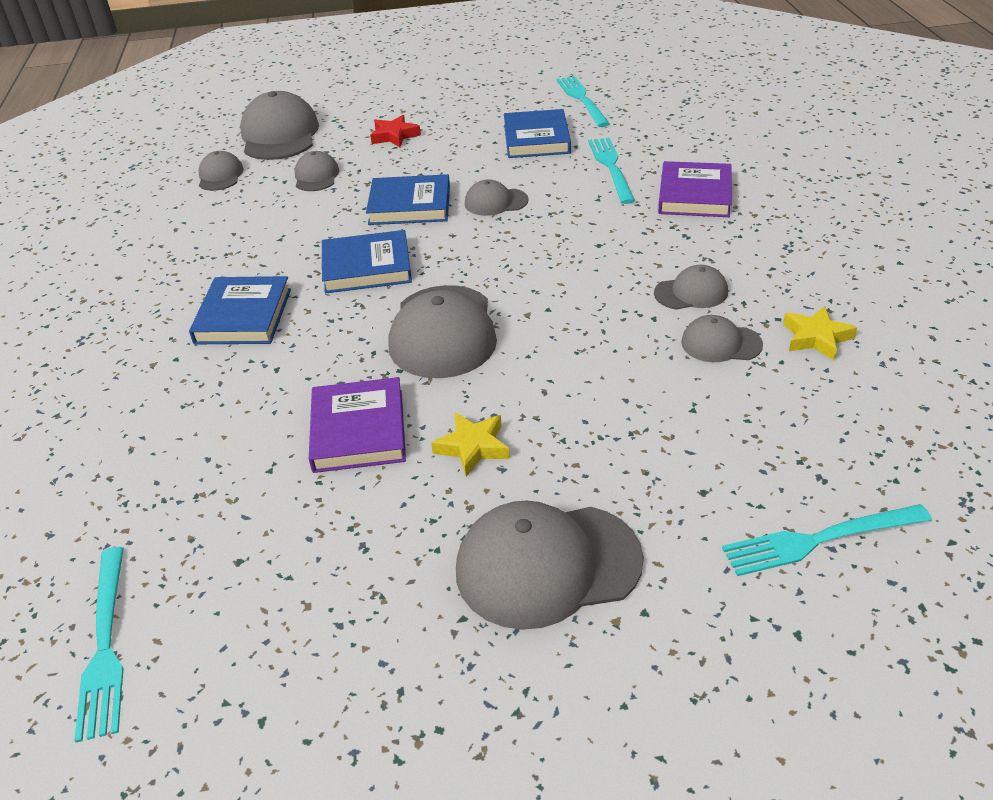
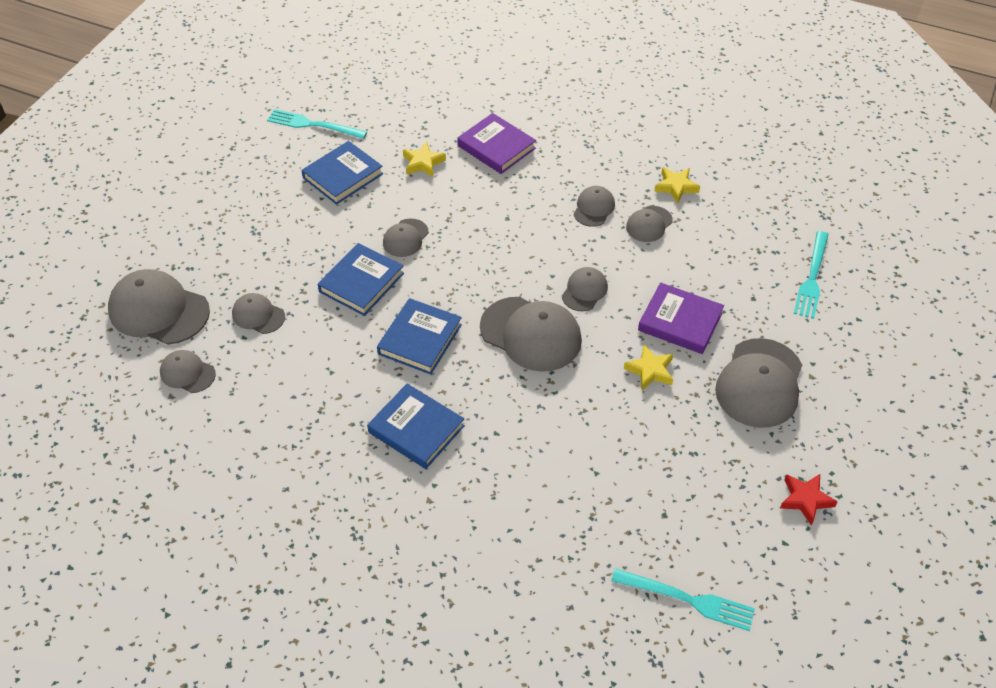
camera: 60 degrees left, 10 degrees up
(358, 430) = (593, 415): purple book -> purple book (680, 322)
(394, 136) = (246, 245): red star -> red star (805, 499)
(536, 139) = (343, 176): blue book -> blue book turned 75 degrees counterclockwise
(550, 341) = (584, 291): none -> grey cap
(611, 167) = (423, 163): turquoise fork -> yellow star

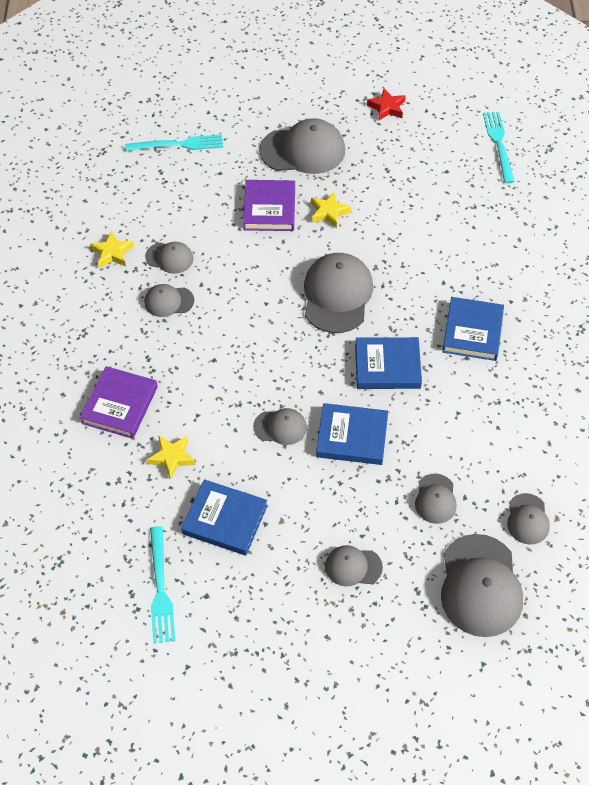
camera: 115 degrees left, 5 degrees up
(584, 291) = (271, 276): grey cap -> grey cap (353, 566)

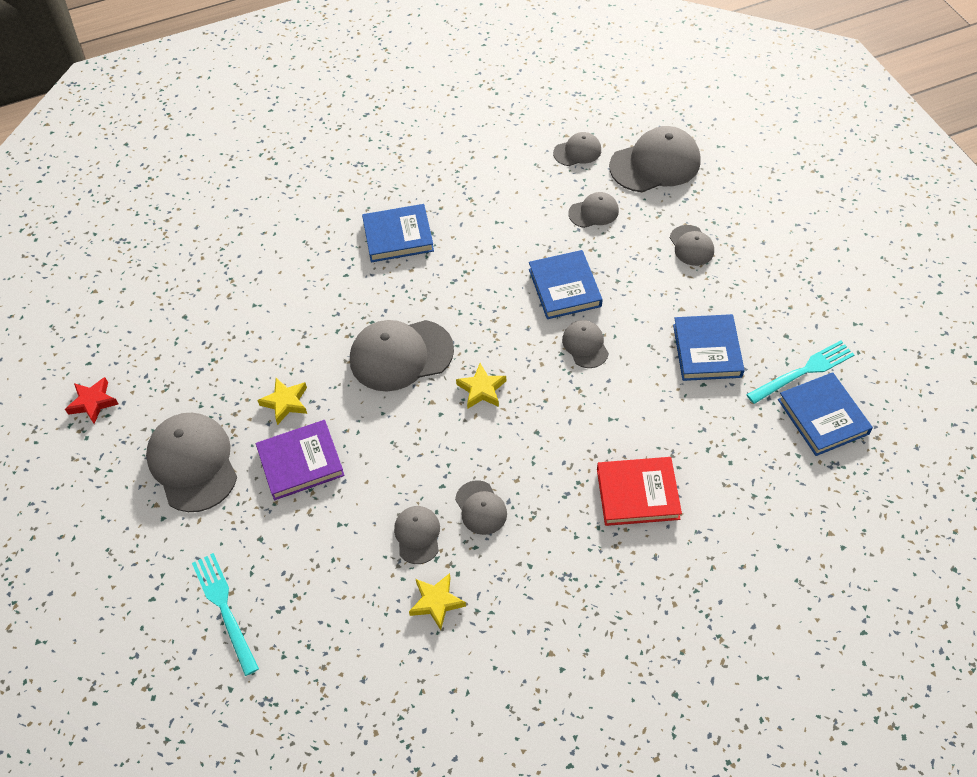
camera: 110 degrees left, 0 degrees up
(120, 405) = (637, 494): purple book -> red book
(172, 457) = (670, 420): yellow star -> yellow star (482, 389)
(387, 366) = (471, 287): blue book -> blue book (823, 417)
(499, 144) = (127, 283): turquoise fork -> none

